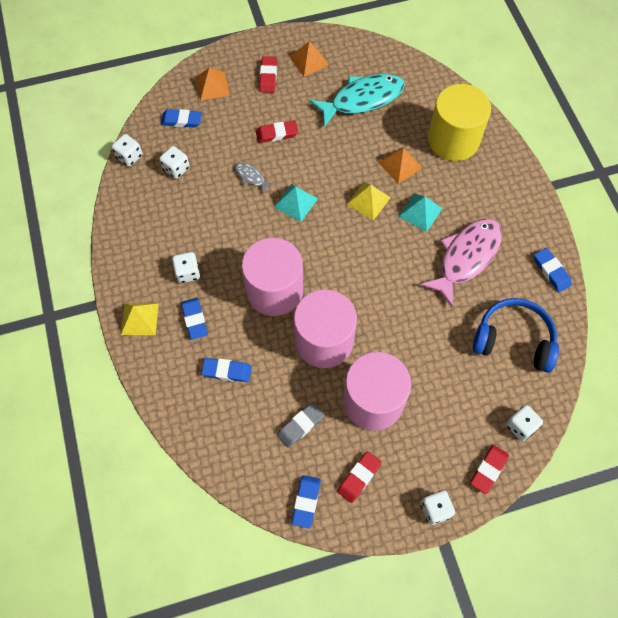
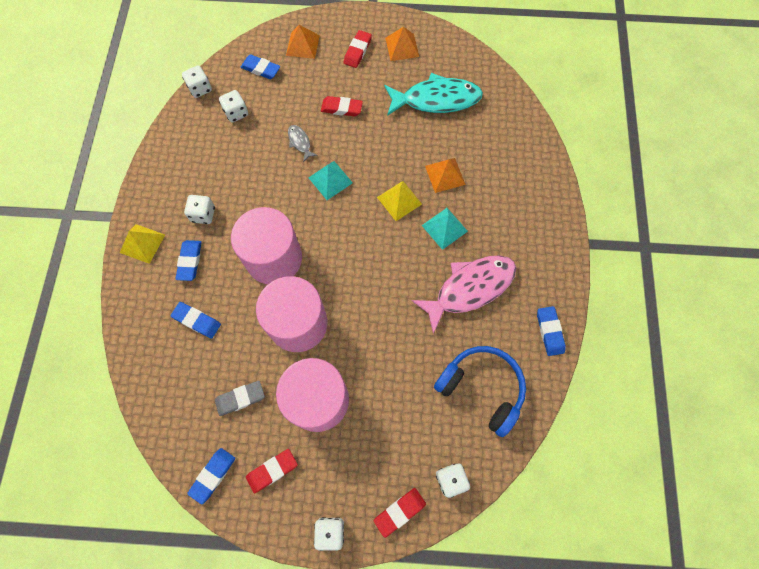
camera: 20 degrees right, 5 degrees up
(453, 140) = (507, 166): yellow cylinder -> none

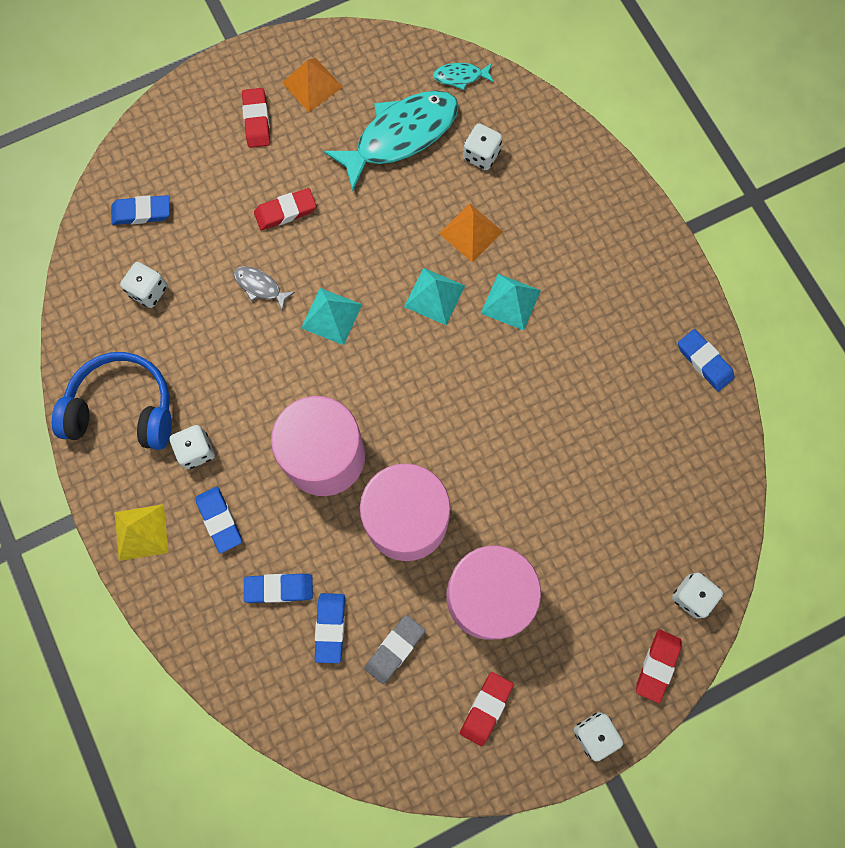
camera: 30 degrees left, 5 degrees up
(200, 89) = (76, 283): white dice -> white dice (481, 155)
(213, 475) = (420, 755): blue eraser -> blue eraser (330, 627)
(302, 45) = (177, 149): orange pyramid -> none
(399, 200) = (434, 296): yellow pyramid -> turquoise pyramid
(470, 288) = (584, 361): pink fish -> none
(481, 388) = (666, 472): blue headphones -> blue headphones (123, 408)
(494, 84) = (460, 77): none -> turquoise fish

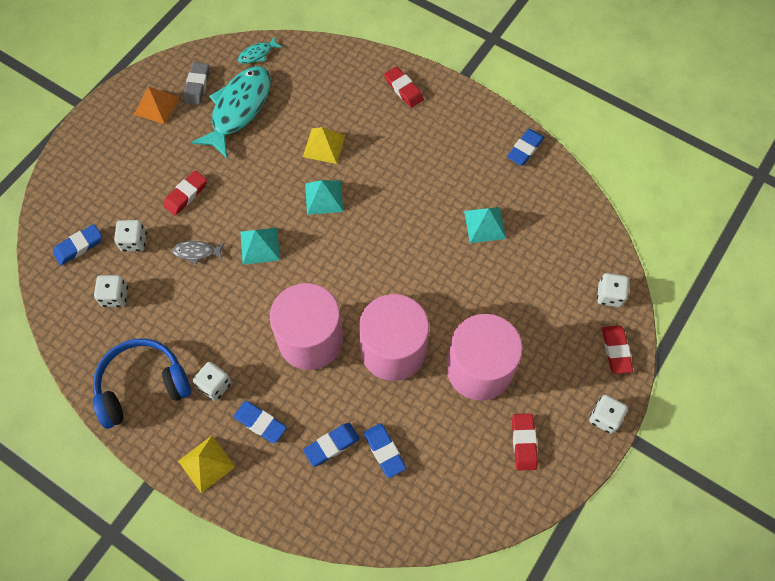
camera: 30 degrees left, 10 degrees down
(257, 120) = (130, 146): red eraser -> red eraser (403, 89)
(395, 649) = (438, 439): grey eraser -> grey eraser (197, 86)
(471, 232) = (324, 145): orange pyramid -> yellow pyramid
(481, 155) = (301, 95): white dice -> white dice (134, 241)
(510, 301) = (377, 175): turquoise pyramid -> turquoise pyramid (485, 224)
(704, 361) = (525, 149): blue eraser -> blue eraser turned 75 degrees counterclockwise

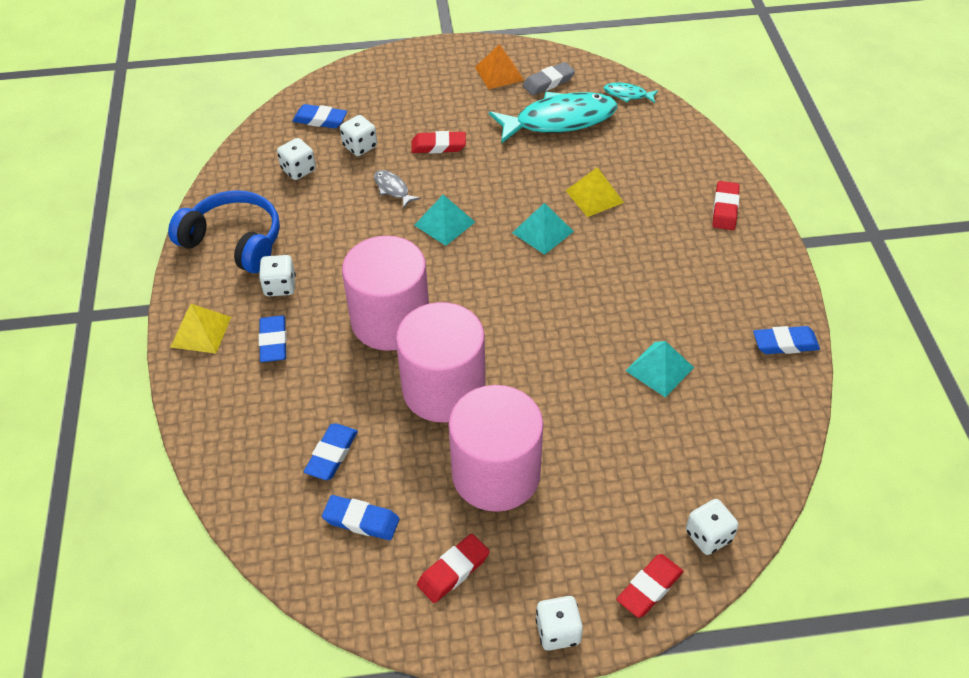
camera: 50 degrees right, 15 degrees down
(331, 445) = (300, 409): blue eraser -> blue eraser (361, 520)

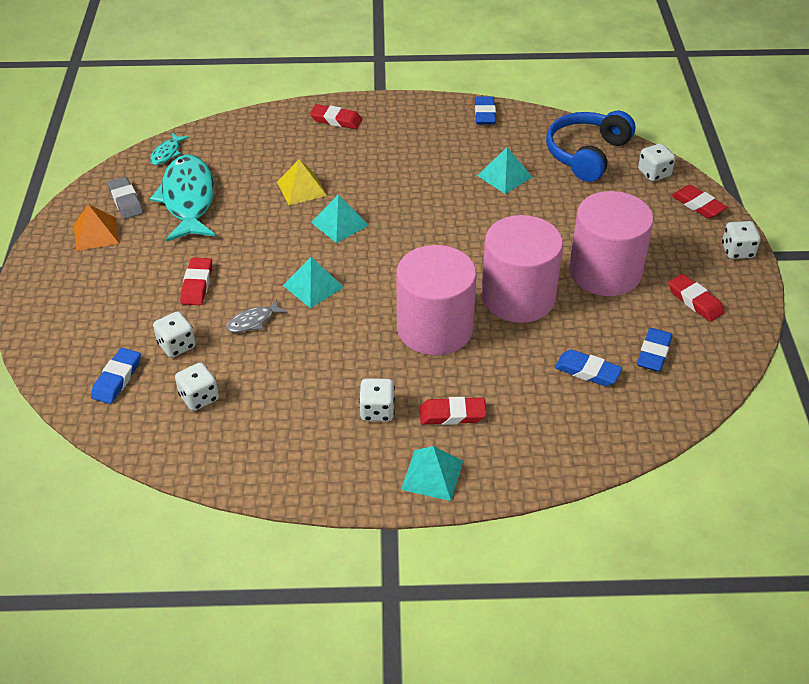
camera: 85 degrees left, 5 degrees down
(201, 331) = (432, 475): yellow pyramid -> turquoise pyramid
(234, 241) = (302, 452): blue headphones -> blue headphones (586, 154)
(273, 342) = (452, 414): blue eraser -> red eraser

